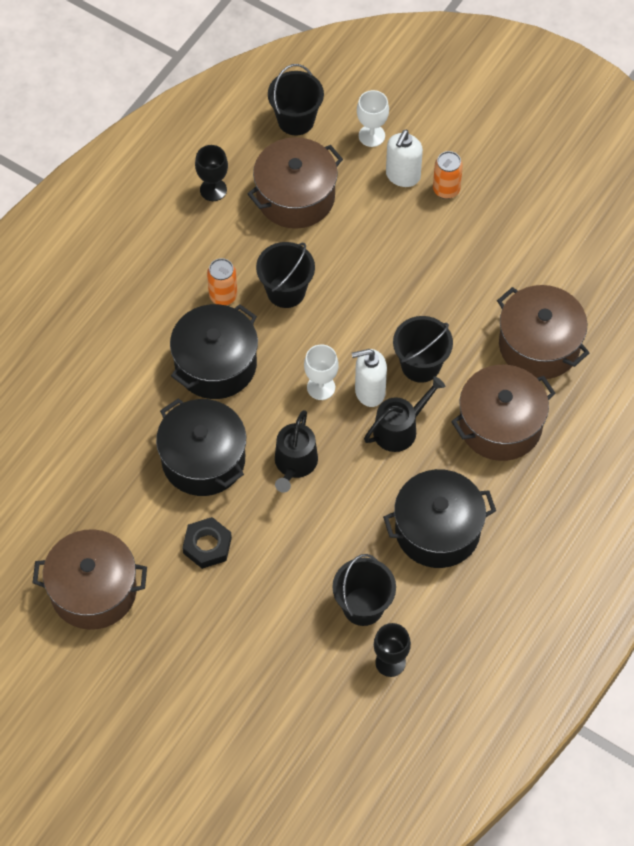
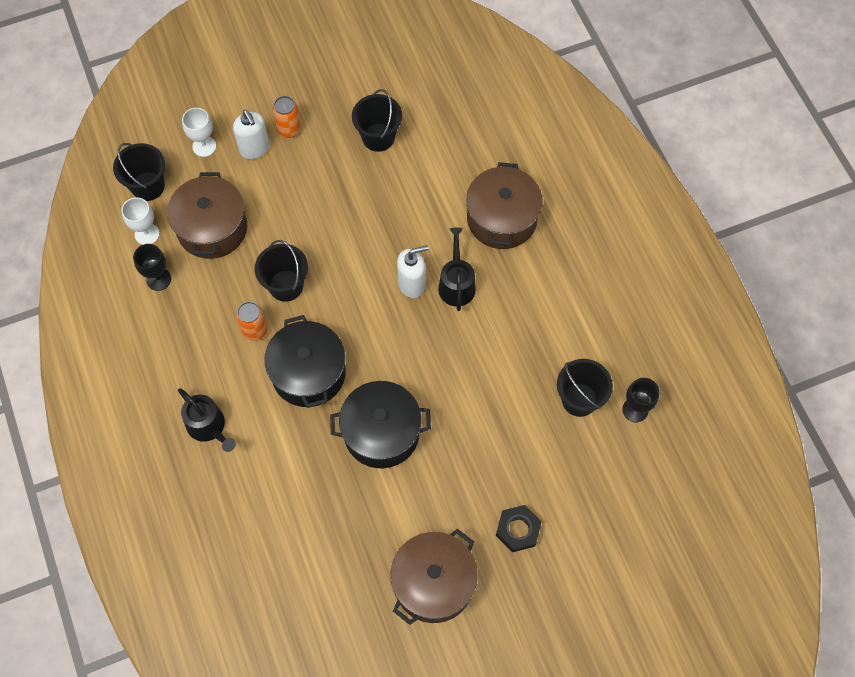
camera: 55 degrees left, 5 degrees up
(207, 545) = (455, 475): black nut -> black nut (518, 530)
(294, 464) = (432, 371): black watering can -> black watering can (208, 427)
(321, 387) = (383, 313): white goblet -> white goblet (147, 234)
(369, 392) = (412, 284): white soap dispenser -> white soap dispenser turned 135 degrees counterclockwise
(420, 365) = (416, 237): black bucket -> black bucket (378, 137)
(437, 530) = (554, 312): black pot -> none
(539, 345) = (458, 154): brown pot -> none

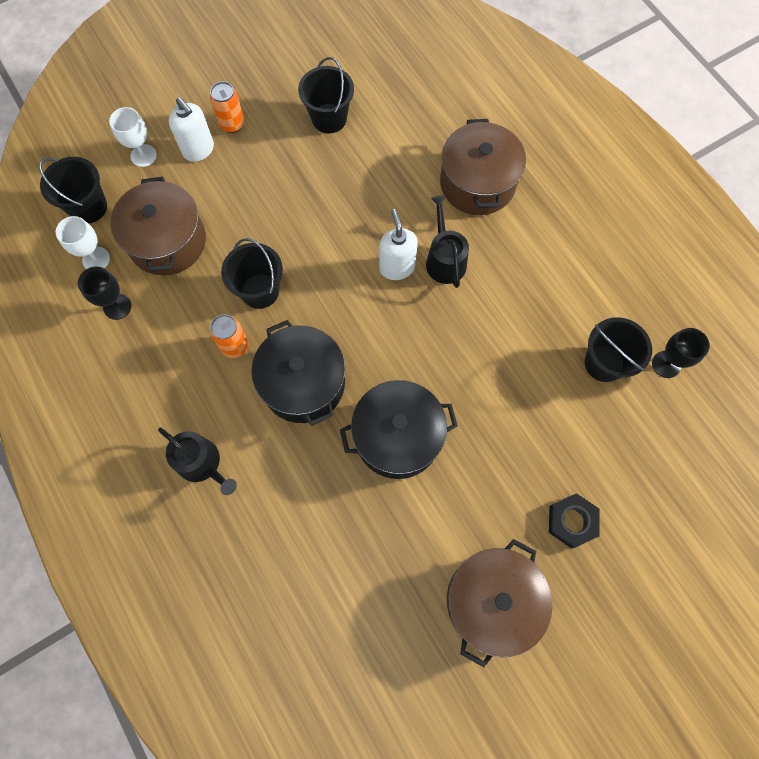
camera: 10 degrees left, 5 degrees up
(412, 284) = (397, 267): white soap dispenser -> white soap dispenser turned 75 degrees counterclockwise

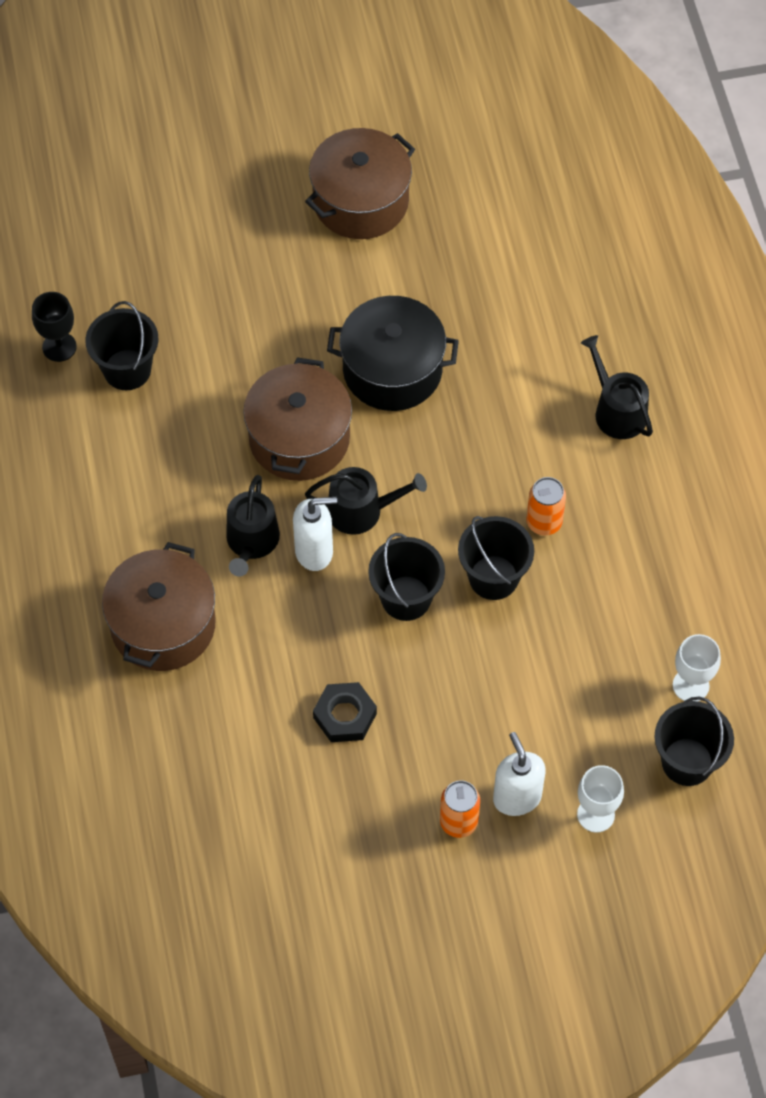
camera: 160 degrees left, 10 degrees down
(117, 306) = (675, 615): black goblet -> none
(167, 241) = (593, 679): brown pot -> brown pot (299, 438)
(303, 383) = (477, 456): black pot -> none
(329, 118) = (320, 785): black bucket -> black bucket (406, 598)
(375, 309) = (361, 510): none -> black watering can
(397, 267) = (314, 551): white soap dispenser -> white soap dispenser turned 105 degrees counterclockwise
(572, 521) = (246, 239): black nut -> black nut (345, 715)

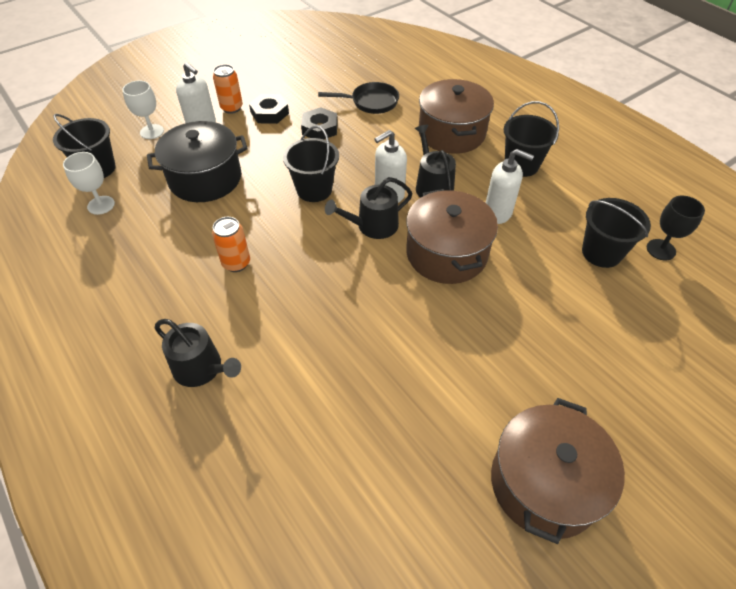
camera: 155 degrees right, 10 degrees down
(201, 467) = (498, 213): none -> white soap dispenser
(239, 743) = (371, 102): none -> black pan
(392, 370) = (410, 328): black pot -> black pot (205, 178)
(404, 784) = (269, 113): none -> black nut
(493, 577) = (260, 219): black bucket -> black bucket (521, 165)

